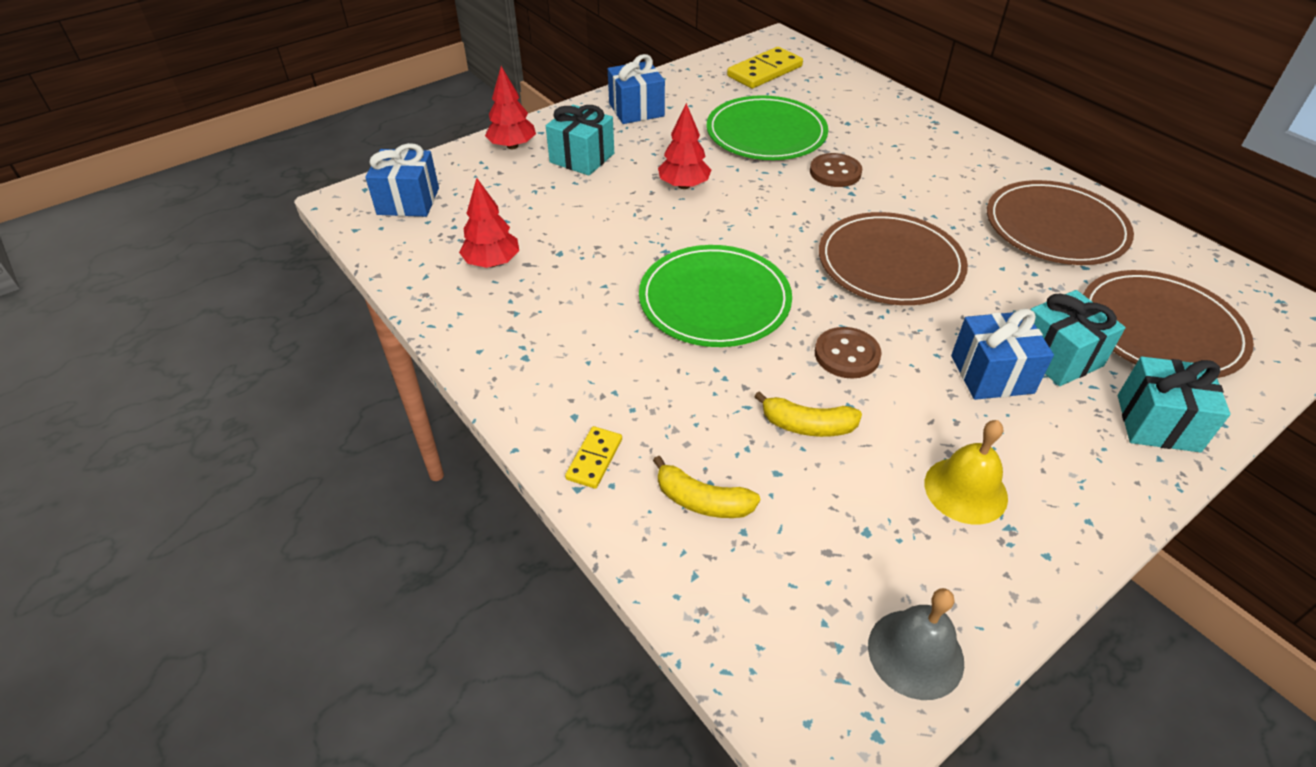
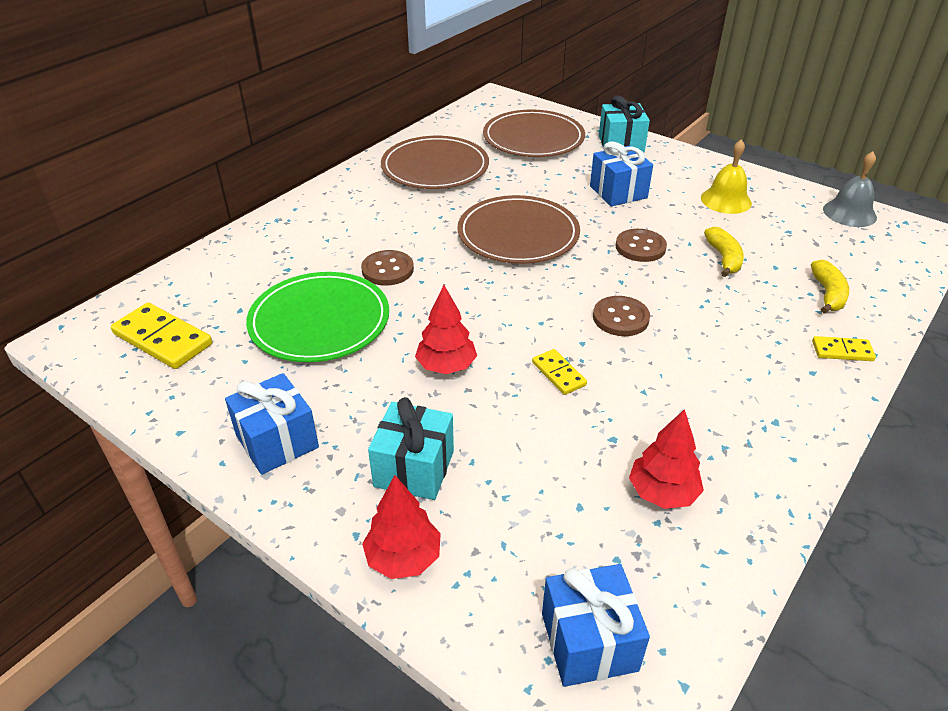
camera: 105 degrees left, 5 degrees down
(649, 241) = (558, 374): none -> yellow domino
(714, 300) = (620, 318): green plate -> brown button
(1058, 356) = (584, 170): turquoise gift -> none

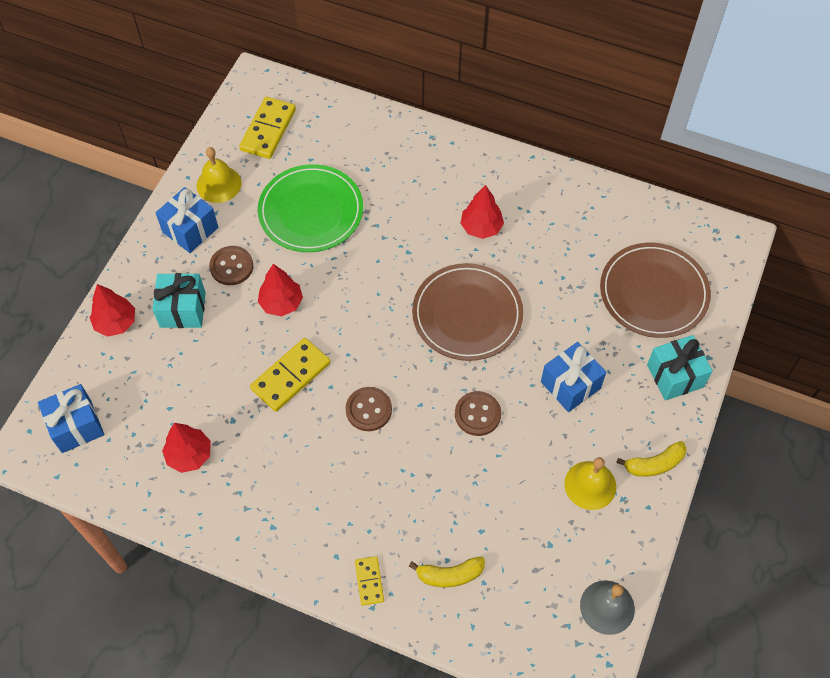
camera: 75 degrees right, 20 degrees up
(217, 400) = (219, 184): none -> yellow bell
(387, 270) = (385, 234): brown button -> brown button (231, 266)
(415, 209) = (481, 227): none -> red tree
(435, 167) = (560, 223): brown plate -> none
(558, 374) = (290, 376): yellow domino -> yellow domino, size x1.80
(723, 258) = (481, 485): yellow banana -> yellow banana (654, 464)

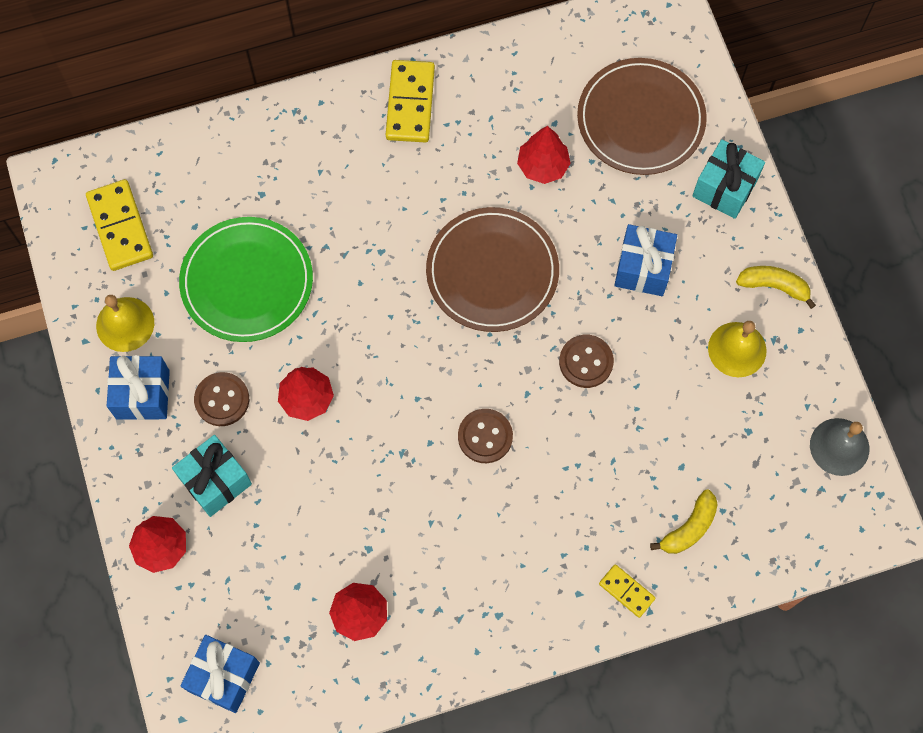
camera: 40 degrees left, 10 degrees up
(290, 376) = (383, 462): yellow domino -> yellow domino (410, 103)
(481, 227) = (428, 173): red tree -> red tree (542, 166)
(654, 464) = (774, 286): yellow banana -> yellow banana turned 105 degrees counterclockwise

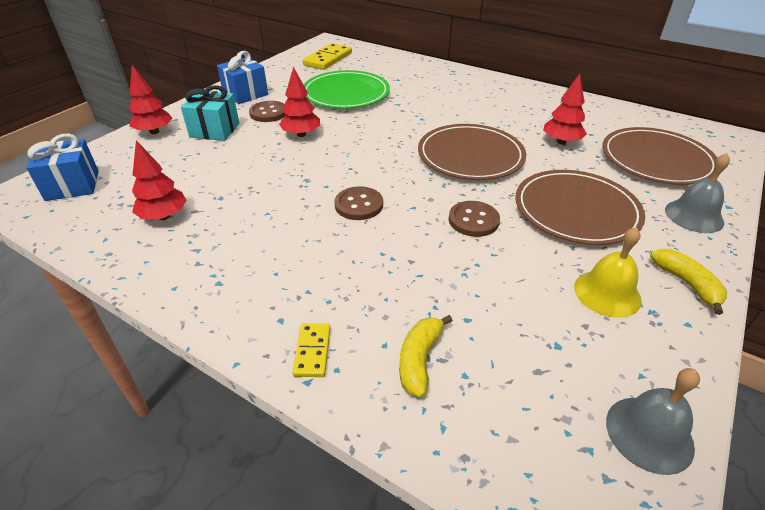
camera: 50 degrees right, 30 degrees down
(125, 324) = (279, 77): yellow bell -> none
(410, 103) = (513, 92): yellow domino -> none
(643, 268) = (576, 210): blue gift -> brown plate
(689, 528) = (419, 360): yellow banana -> yellow banana turned 105 degrees clockwise
(724, 188) = (694, 216): turquoise gift -> grey bell

